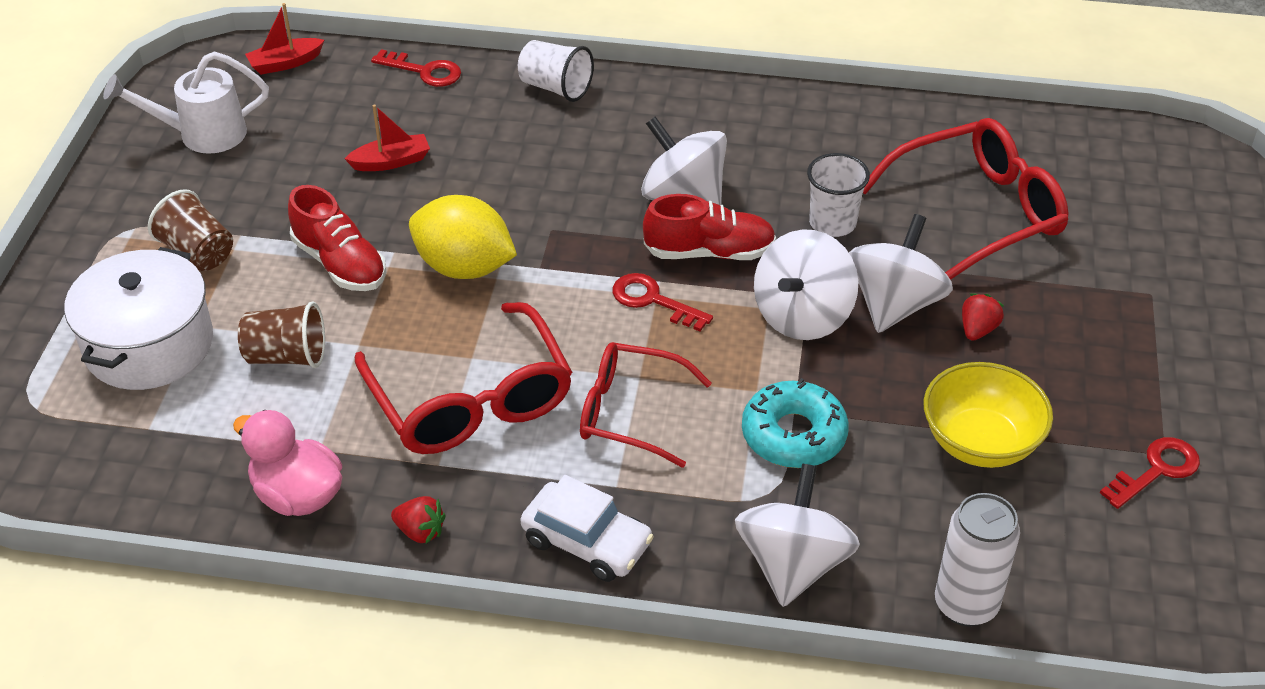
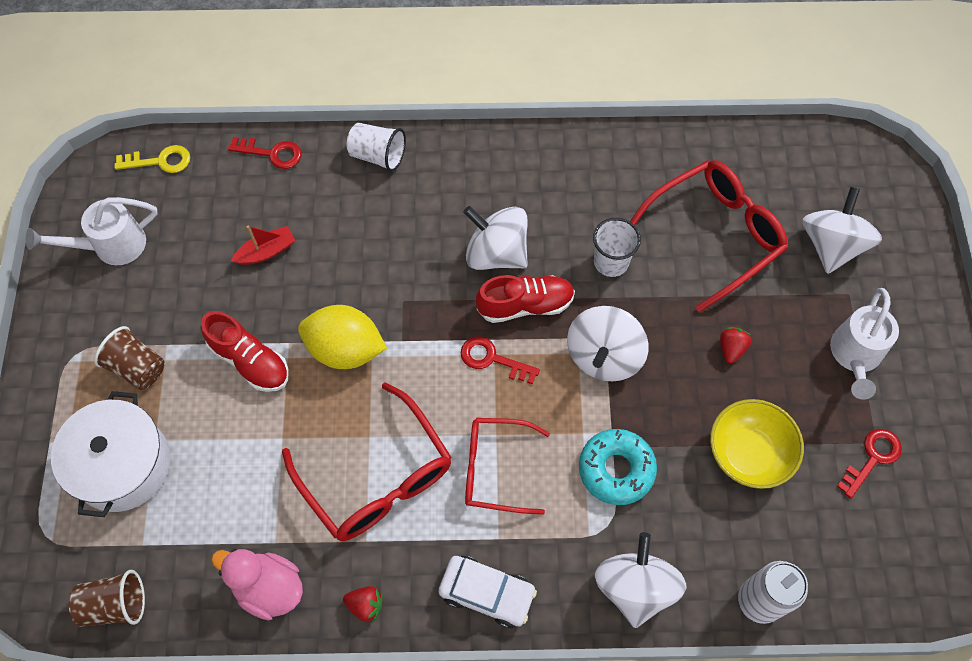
camera: 10 degrees left, 20 degrees up
(285, 63) = (160, 161): red boat -> yellow key
(287, 356) = (230, 458): brown cup -> brown cup (115, 604)
(894, 304) = (668, 334): white spinning top -> white spinning top (831, 245)
(1149, 358) = (855, 356): none -> white watering can

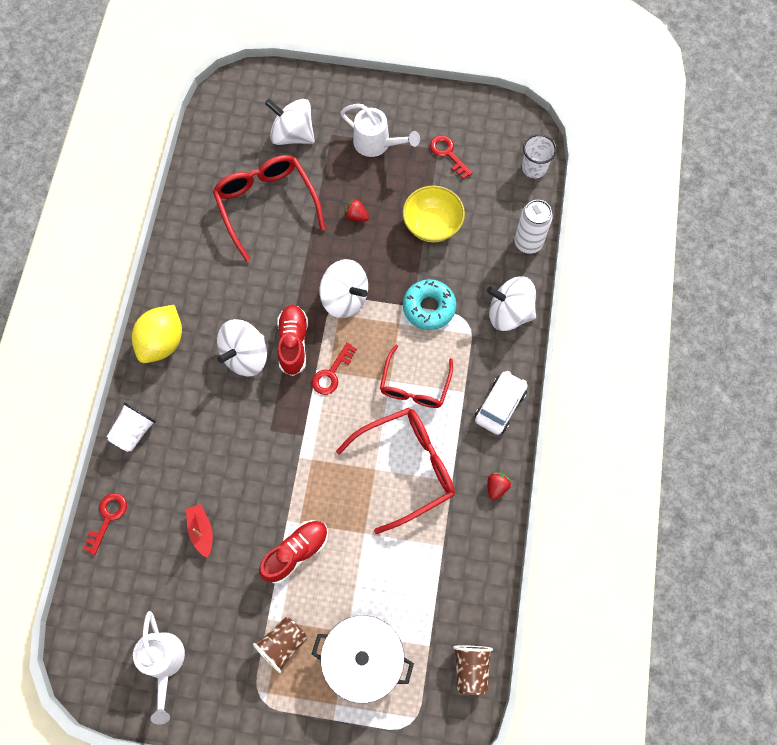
camera: 80 degrees left, 5 degrees up
(160, 161) = (88, 616): yellow key -> none
(268, 588) = (475, 553): pink duck -> none
(345, 349) = (301, 478): yellow lemon -> yellow lemon (162, 342)
(611, 262) = (272, 278): white cup -> white cup (534, 168)

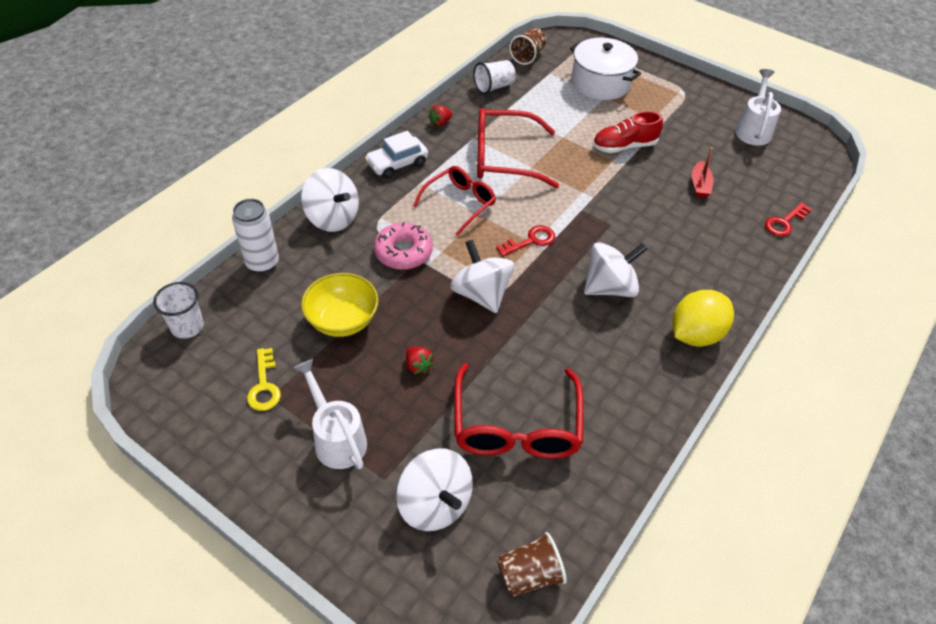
camera: 155 degrees left, 20 degrees down
(134, 431) = (745, 272): white cup -> white cup (494, 87)
(282, 644) = (657, 108): brown cup -> brown cup (529, 574)
(293, 343) = (555, 278): red shoe -> none
(429, 307) = (403, 252): turquoise donut -> pink donut
(448, 154) = (264, 385): red key -> yellow key

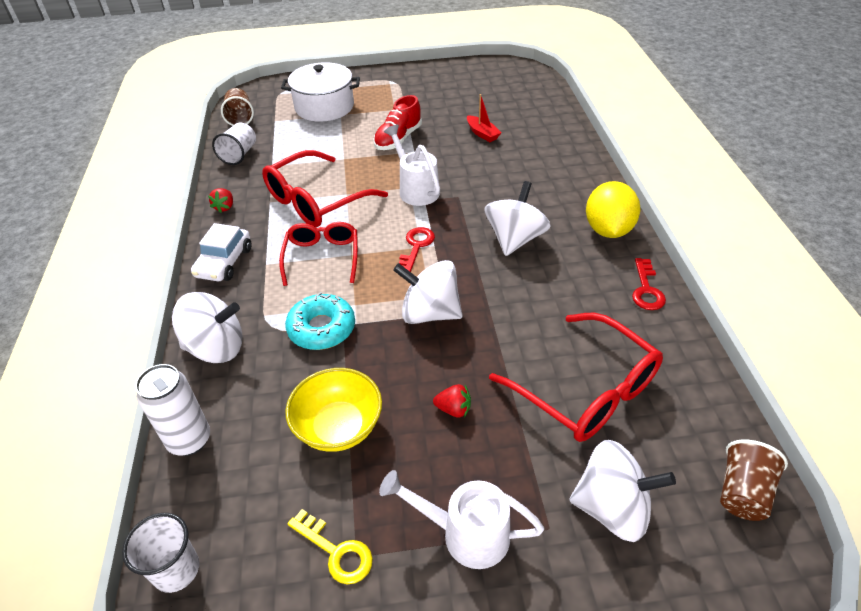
camera: 40 degrees left, 5 degrees down
(403, 252) = (322, 328): pink donut -> turquoise donut
(753, 130) = (469, 80): white watering can -> white watering can (416, 189)
(784, 222) = (563, 125): red key -> red key (646, 289)

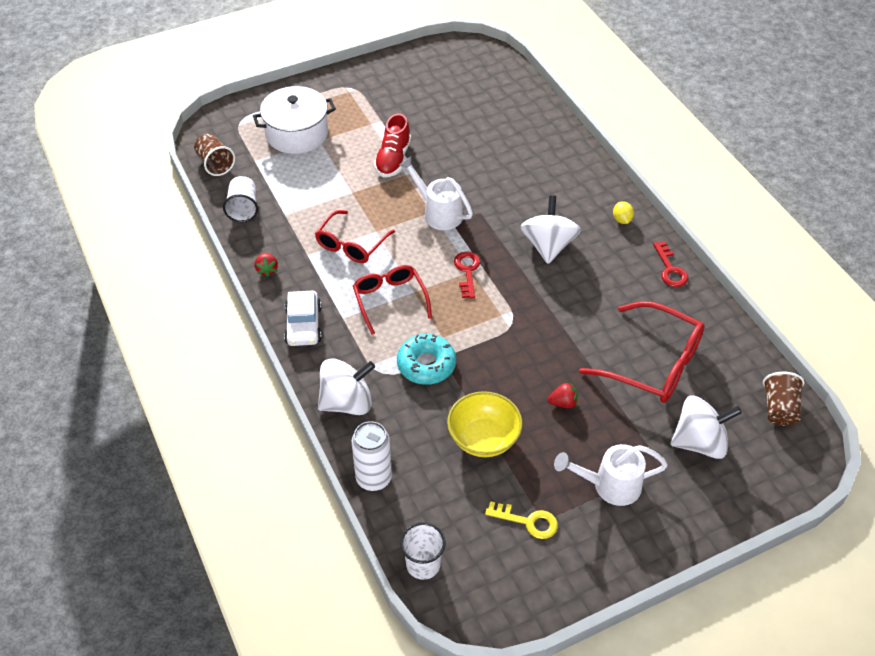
camera: 20 degrees left, 5 degrees up
(316, 201) = (351, 245): red glasses -> red glasses, size x0.66
(430, 313) = (508, 330): white spinning top -> none
(482, 134) = (471, 137): red boat -> none
(608, 230) = (622, 220): yellow lemon -> yellow lemon, size x0.45

